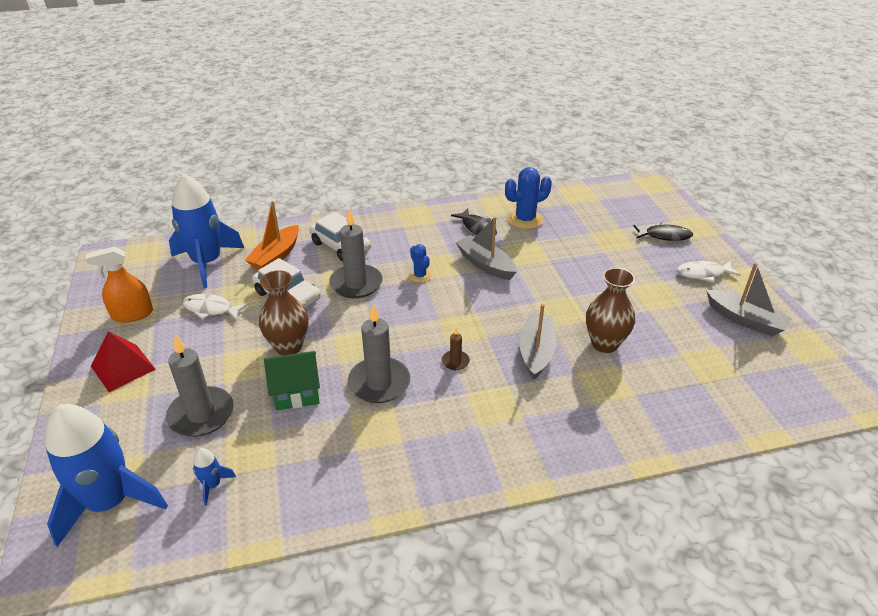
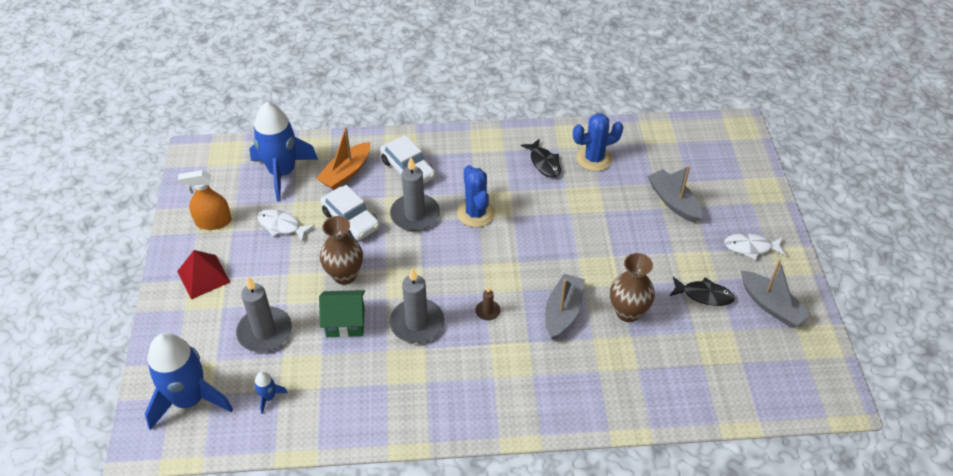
camera: 10 degrees right, 10 degrees up
(420, 276) = (476, 213): blue cactus -> blue cactus, size x1.72
(485, 264) = (541, 208): grey boat -> grey boat (673, 202)
(664, 236) = (729, 196): black fish -> black fish (704, 295)

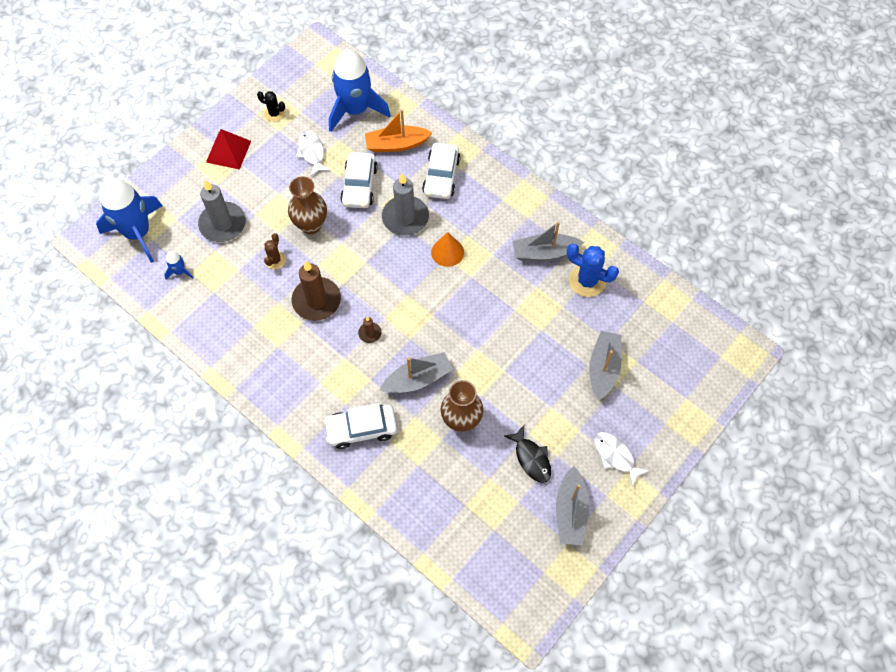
camera: 45 degrees right, 15 degrees up
(213, 222) = (274, 114): orange spray bottle -> black cactus
(345, 322) = (275, 260): green house -> brown cactus
(417, 323) = (316, 300): grey candle -> brown candle
(476, 213) = (447, 252): blue cactus -> orange cone
(544, 163) = (544, 253): black fish -> grey boat
(566, 381) = (361, 429): none -> white car

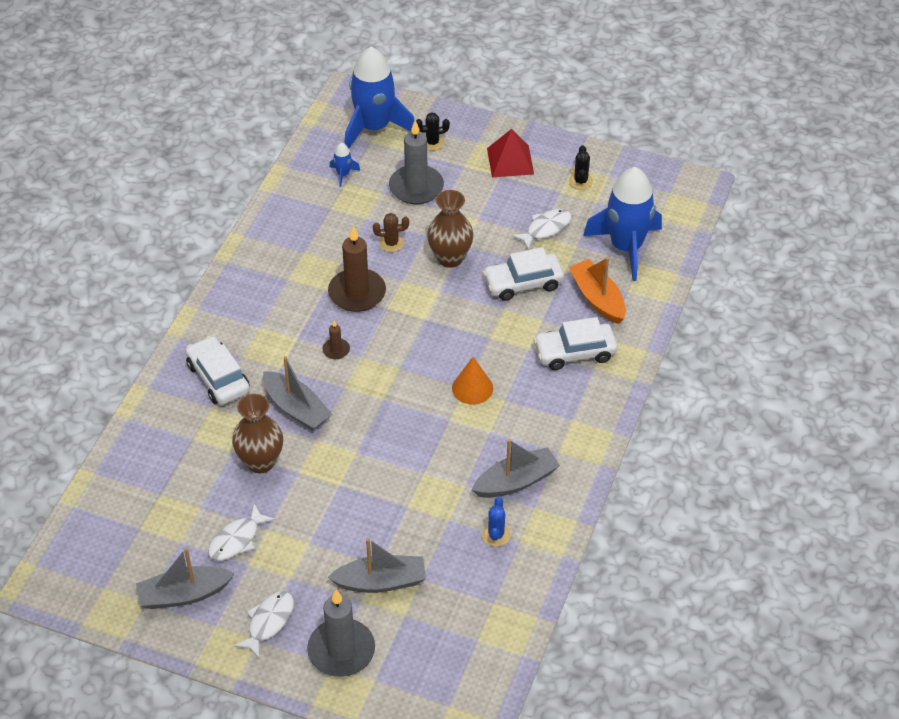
camera: 70 degrees right, 15 degrees down
(178, 197) = (432, 142): none -> black cactus
(405, 217) = (500, 336): grey candle -> grey candle (341, 650)
(531, 458) = (237, 540): black fish -> white fish
(544, 253) = (516, 481): grey boat -> grey boat turned 90 degrees clockwise
(587, 281) = (496, 535): blue cactus -> blue cactus, size x0.58

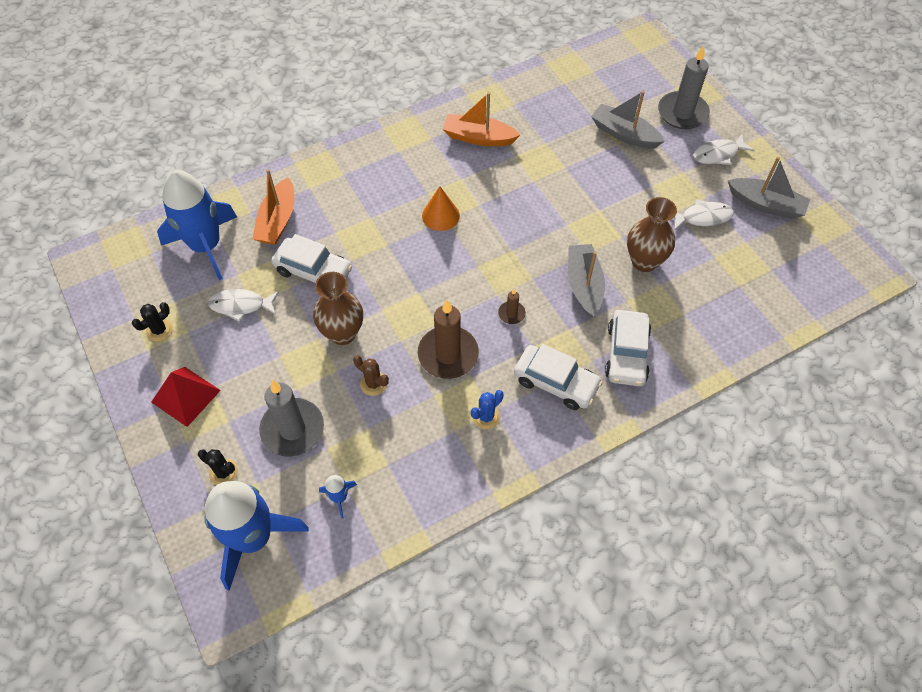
camera: 140 degrees left, 10 degrees up
(496, 535) = (525, 116): blue cactus -> blue cactus (486, 417)
(516, 481) = (478, 137): grey boat -> orange boat
(575, 352) = (342, 193): white car -> white car (556, 382)

